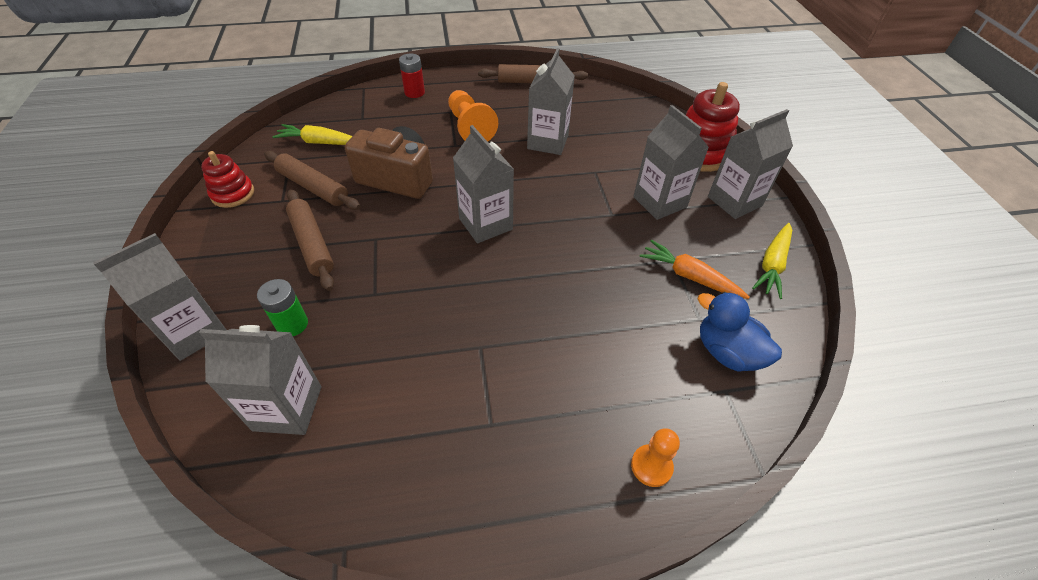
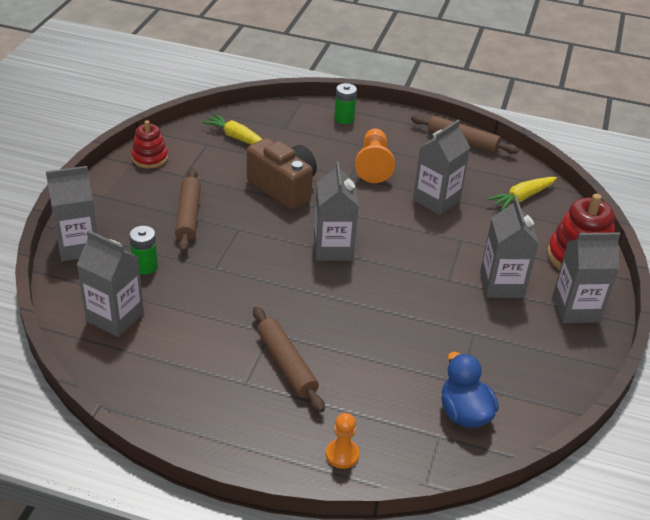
camera: 25 degrees right, 10 degrees down
(313, 187) = (212, 173): brown rolling pin -> brown rolling pin (286, 364)
(414, 92) = (344, 118): red battery -> green battery
(689, 276) = (479, 350): orange carrot -> none
(772, 265) = (564, 370): yellow carrot -> yellow carrot (521, 198)

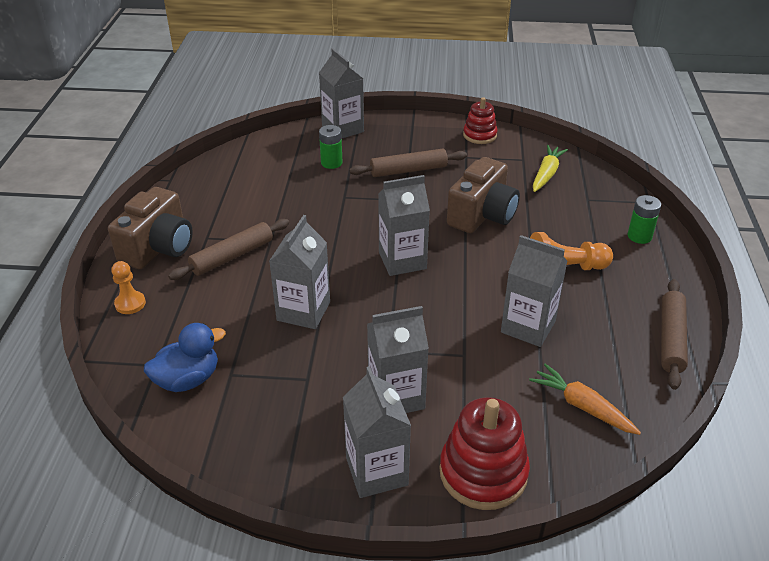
camera: 80 degrees right, 0 degrees up
(115, 317) = (266, 162): grey carton -> grey carton (303, 311)
(249, 426) = (158, 248): none -> brown camera
(521, 198) = (582, 406): yellow carrot -> orange carrot

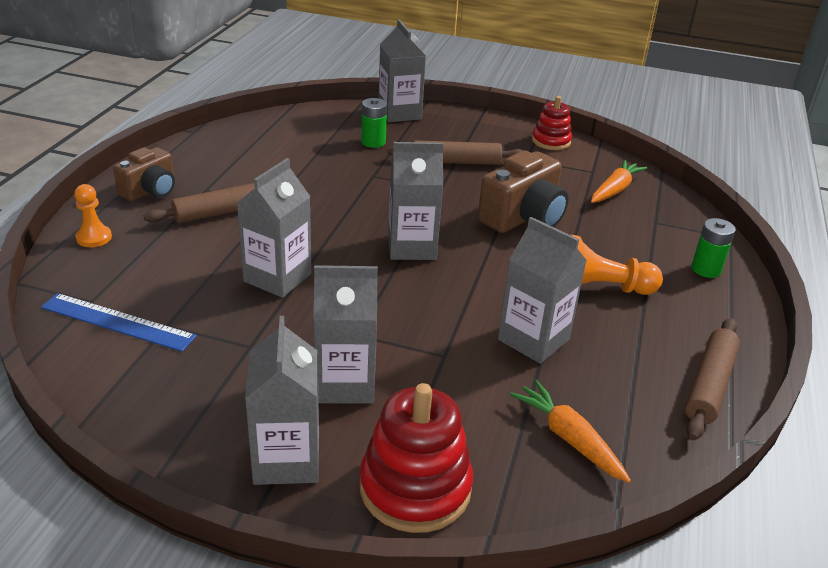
camera: 10 degrees right, 5 degrees down
(158, 248) = (150, 191): brown camera -> brown camera, size x0.65
(188, 379) = (117, 322): blue duck -> blue ruler
(546, 174) = (615, 190): yellow carrot -> orange carrot

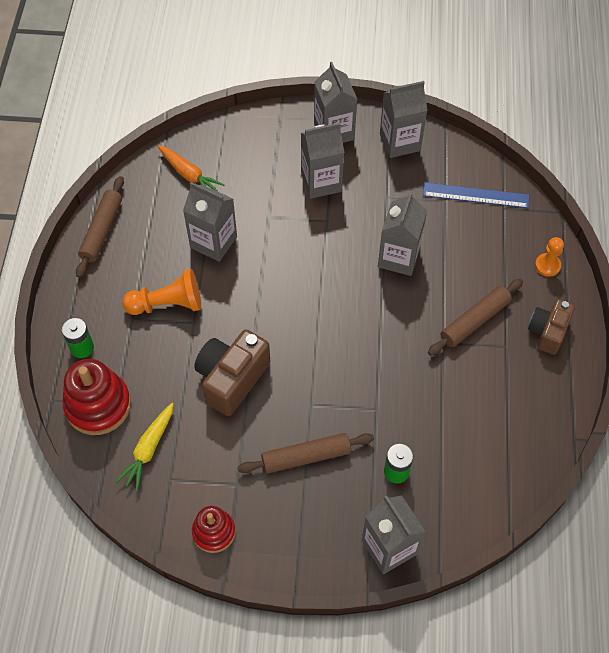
camera: 170 degrees right, 25 degrees up
(412, 247) = (315, 315): grey carton -> grey carton (400, 142)
(415, 488) = (266, 131): red stacking toy -> red stacking toy (98, 405)
(615, 190) = (148, 450): orange carrot -> yellow carrot

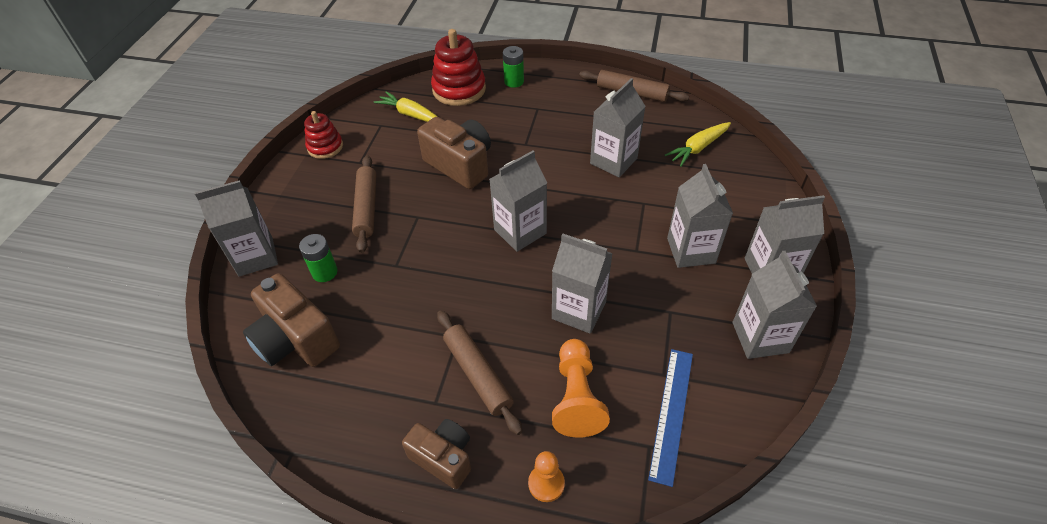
camera: 100 degrees right, 10 degrees down
(167, 304) = (547, 129): orange pawn -> orange pawn (576, 397)
(189, 175) = (698, 148): orange carrot -> yellow carrot
(318, 311) = (520, 231): none -> grey carton
(475, 472) = (296, 340): none -> brown camera

